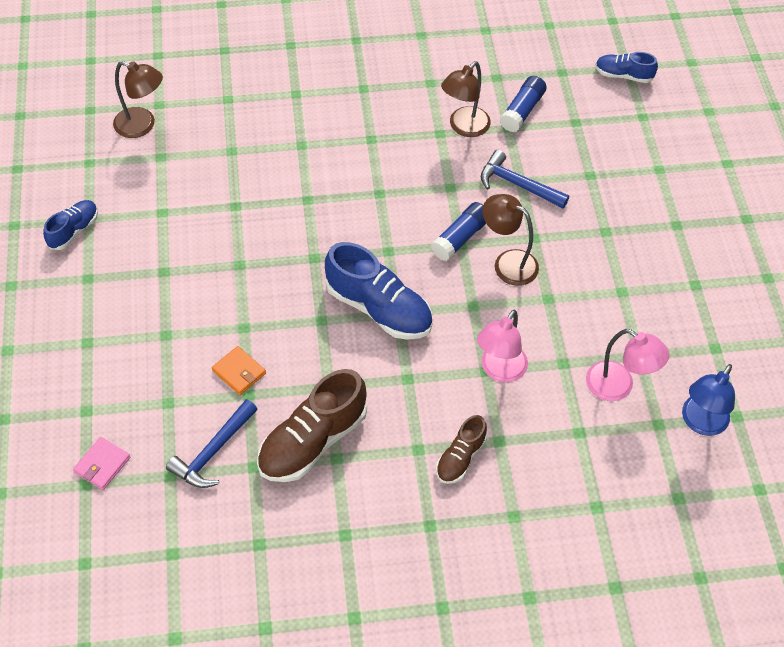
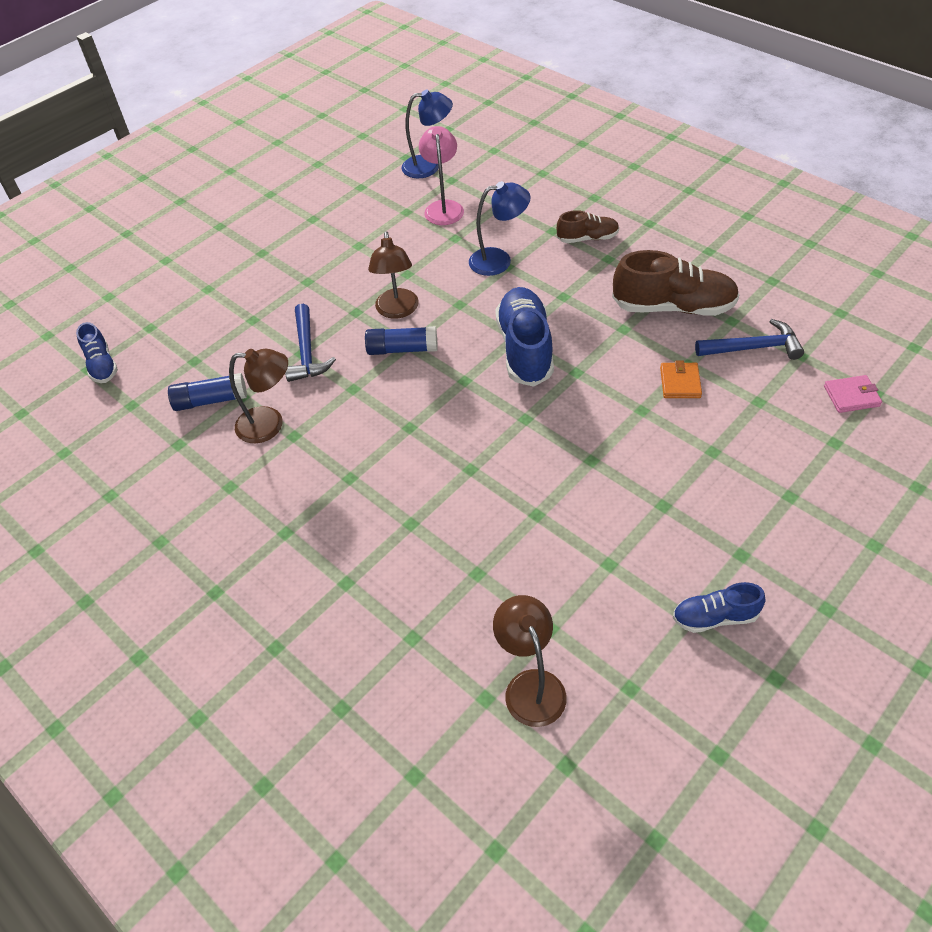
camera: 125 degrees left, 5 degrees down
(499, 370) = (499, 260): pink lamp -> blue lamp

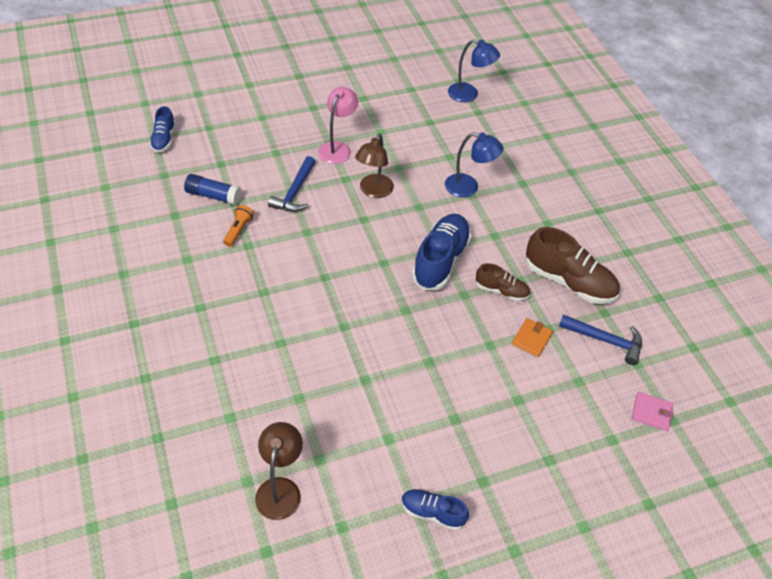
camera: 20 degrees right, 0 degrees up
(270, 424) = (238, 230): brown lamp -> orange flashlight
(402, 349) = (357, 220): blue glue stick -> none
(443, 207) = (457, 130): pink lamp -> pink lamp (337, 148)
(587, 238) = (544, 200): brown shoe -> brown shoe (501, 291)

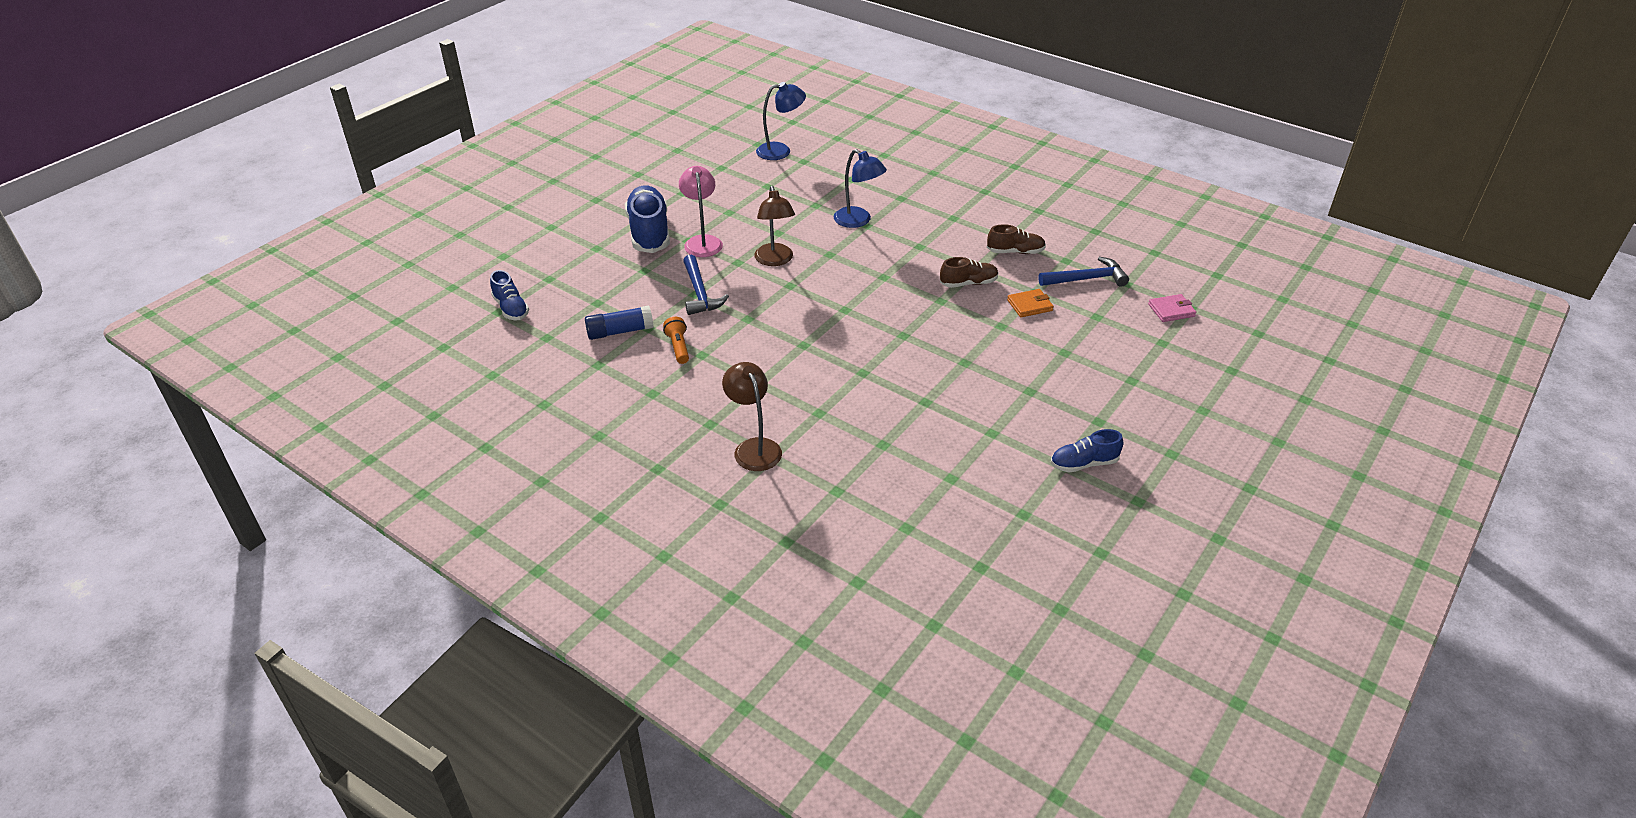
camera: 30 degrees left, 10 degrees down
(280, 489) = (942, 517): brown lamp -> brown lamp (754, 447)
(440, 260) = (893, 285): blue shoe -> blue shoe (649, 232)
(468, 187) = (858, 221): blue lamp -> blue lamp turned 60 degrees clockwise
(531, 339) = (1029, 305): orange wallet -> orange wallet turned 75 degrees clockwise
(568, 281) = (1015, 252): brown shoe -> brown shoe, size x0.55

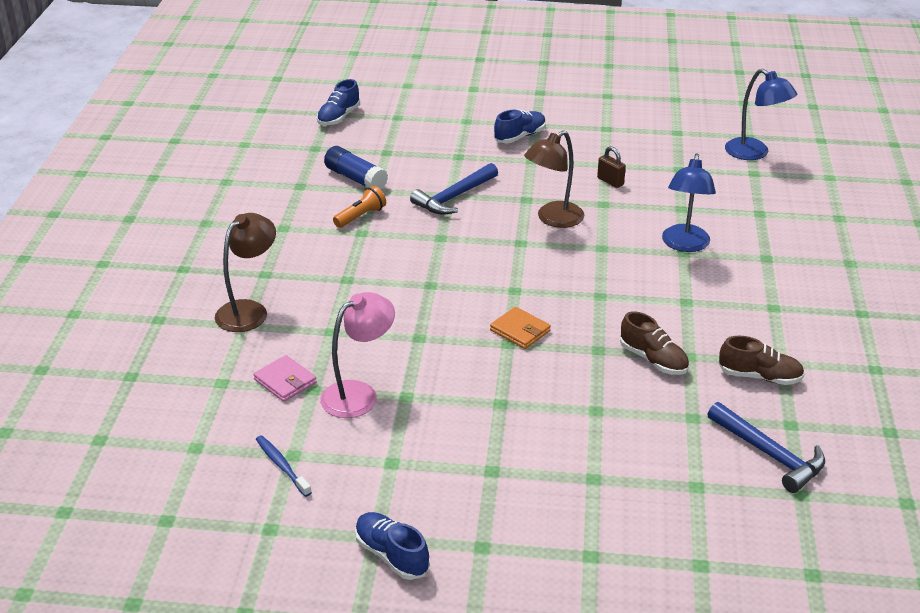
camera: 60 degrees right, 5 degrees down
(649, 232) = (520, 136): blue shoe -> blue shoe, size x0.55
(702, 241) = (538, 168): pink lamp -> pink lamp (359, 394)
(753, 218) = (610, 181): none -> brown padlock
(959, 487) = (282, 466): none -> blue toothbrush
(1015, 252) = (759, 376): brown shoe -> brown shoe turned 45 degrees counterclockwise
(1029, 305) = (660, 421): orange wallet -> orange wallet (520, 330)
(1171, 310) = (784, 555): pink wallet -> pink wallet (285, 381)

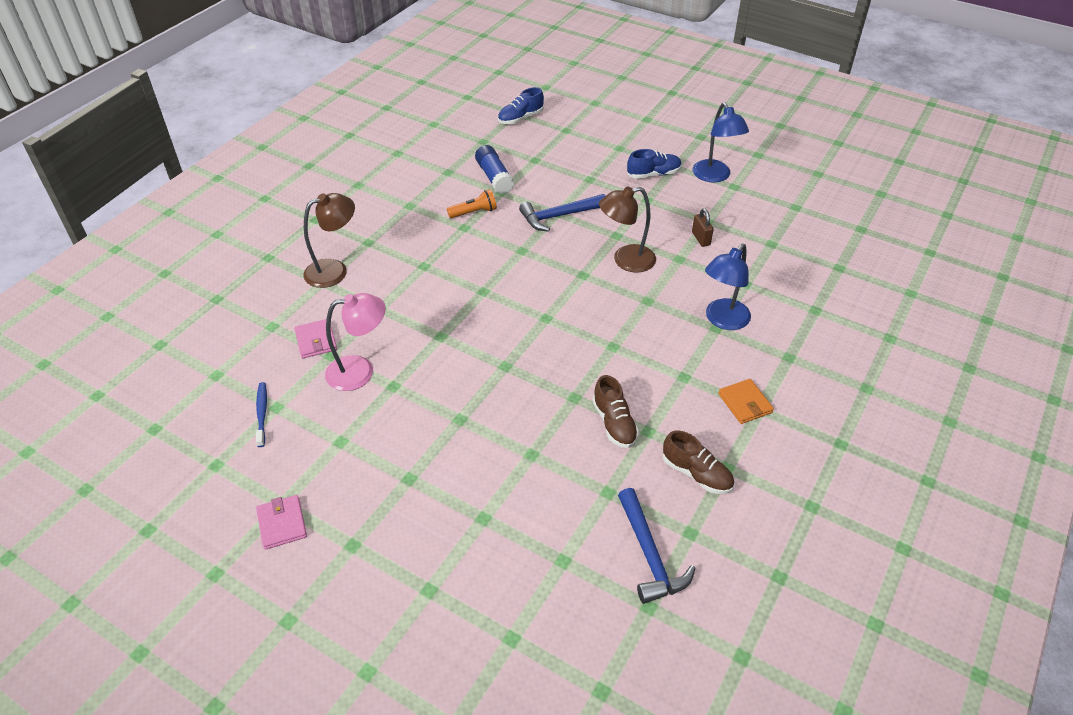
camera: 25 degrees right, 10 degrees up
(391, 555) = (282, 524): blue shoe -> pink wallet
(520, 330) = (523, 357): orange wallet -> orange wallet (745, 403)
(754, 153) = (854, 248): blue lamp -> blue lamp (714, 176)

